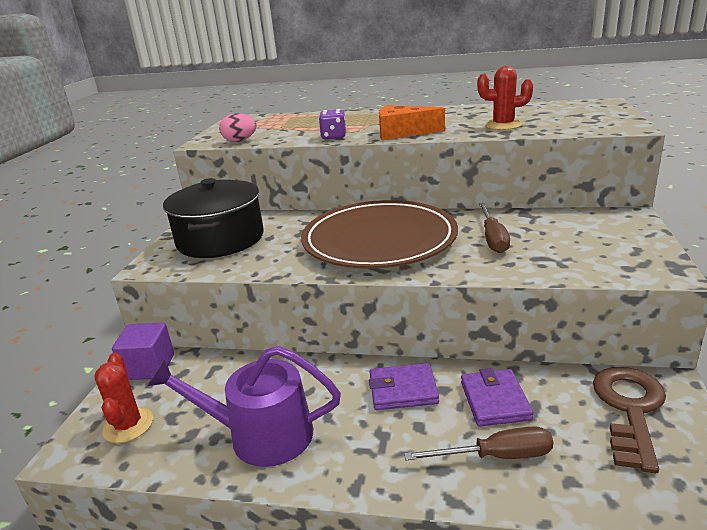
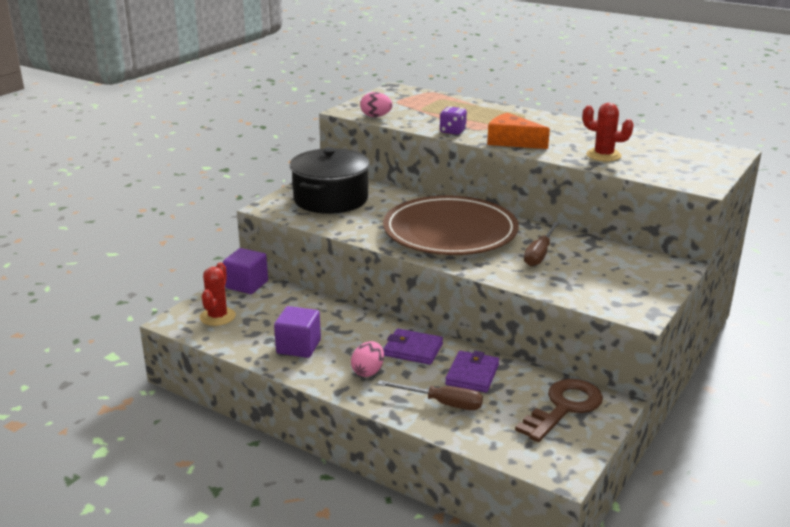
camera: 20 degrees right, 0 degrees up
(261, 435) = (298, 347): purple watering can -> purple cube
(372, 441) = (368, 371): none -> pink egg

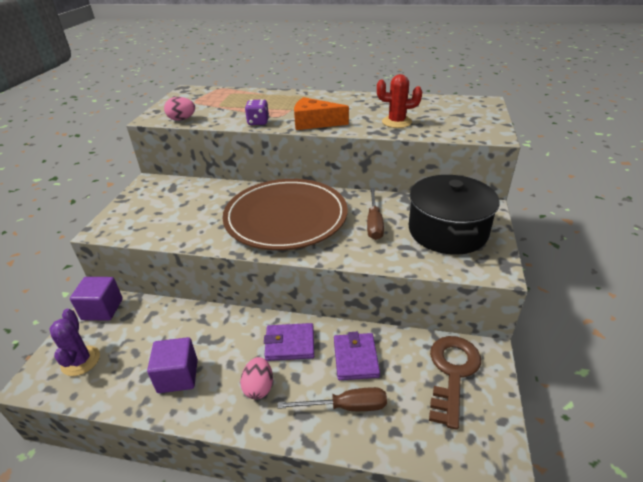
camera: 20 degrees left, 10 degrees up
(217, 317) = (80, 361): red cactus -> purple cactus
(330, 199) = (162, 206): black pot -> black pot (447, 231)

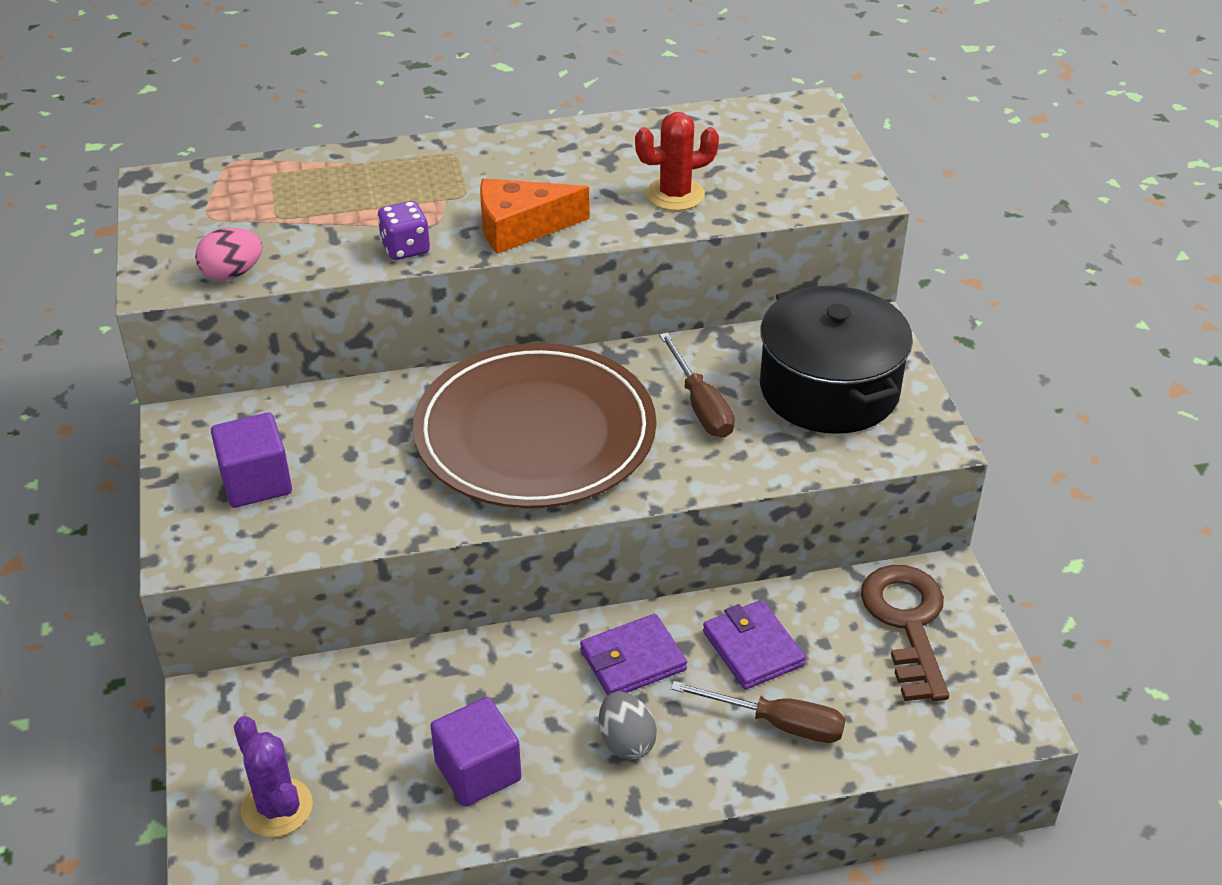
camera: 25 degrees left, 5 degrees up
(102, 309) = (233, 711): purple cube -> purple cube (256, 482)
(258, 387) = (626, 742): pink egg -> grey egg
(346, 407) = (777, 723): brown screwdriver -> brown screwdriver turned 45 degrees clockwise

